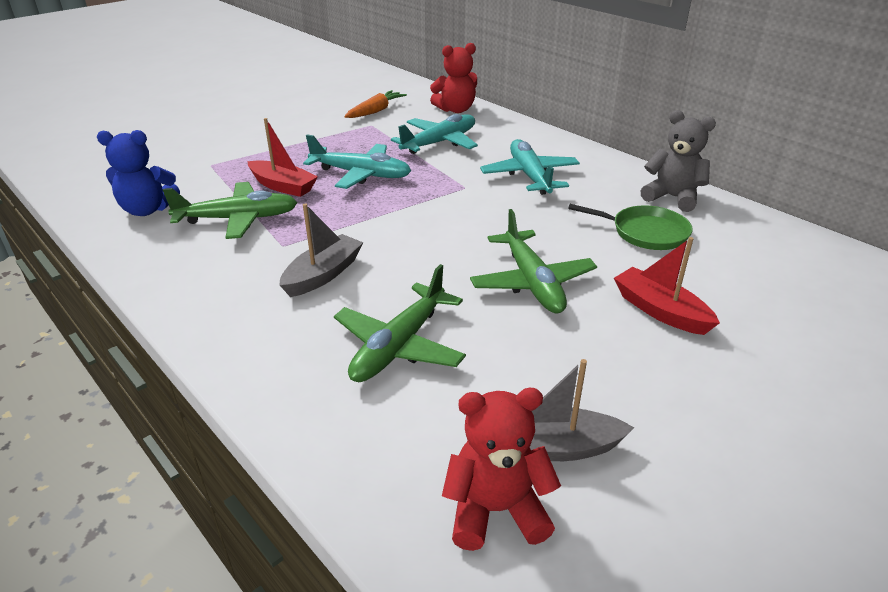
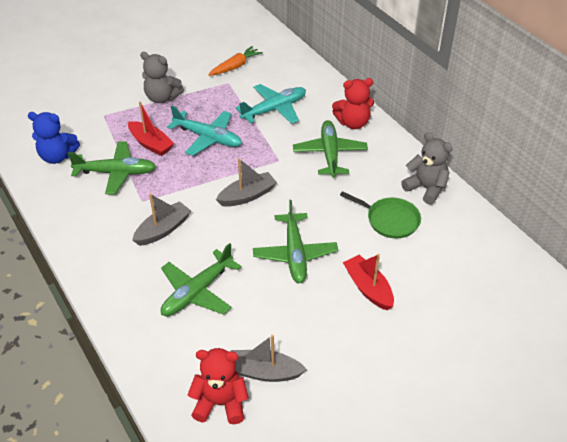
camera: 10 degrees right, 10 degrees up
(288, 143) = (162, 98): none -> grey teddy bear
(436, 226) = (247, 196): none -> grey boat
(455, 110) = (298, 71): red teddy bear -> red teddy bear (353, 123)
(530, 176) = (330, 154): turquoise plane -> green plane

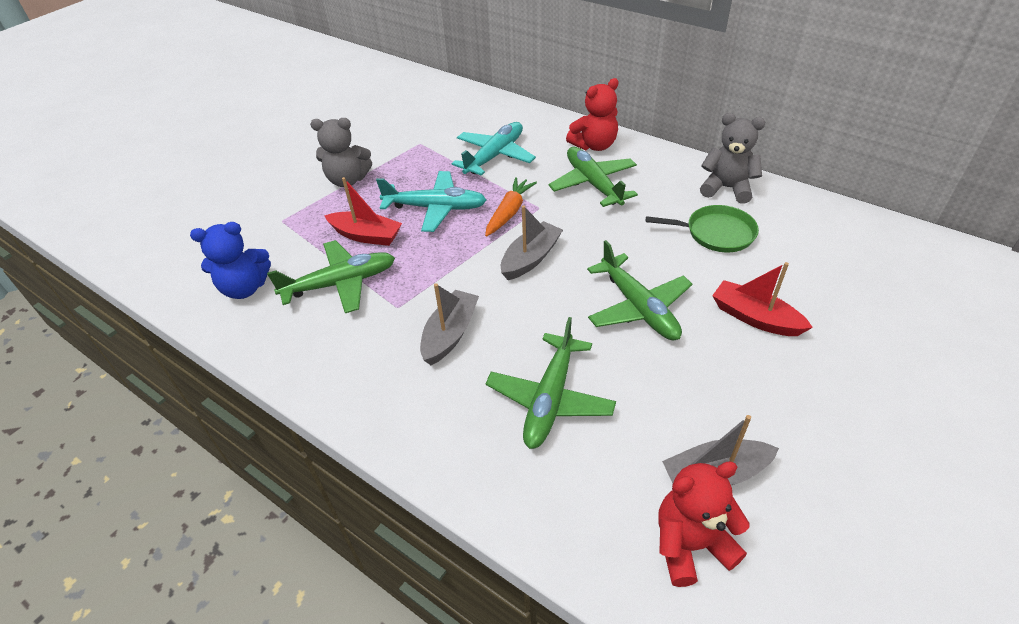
camera: 20 degrees left, 0 degrees up
(235, 66) = (417, 125): orange carrot -> orange carrot (509, 212)

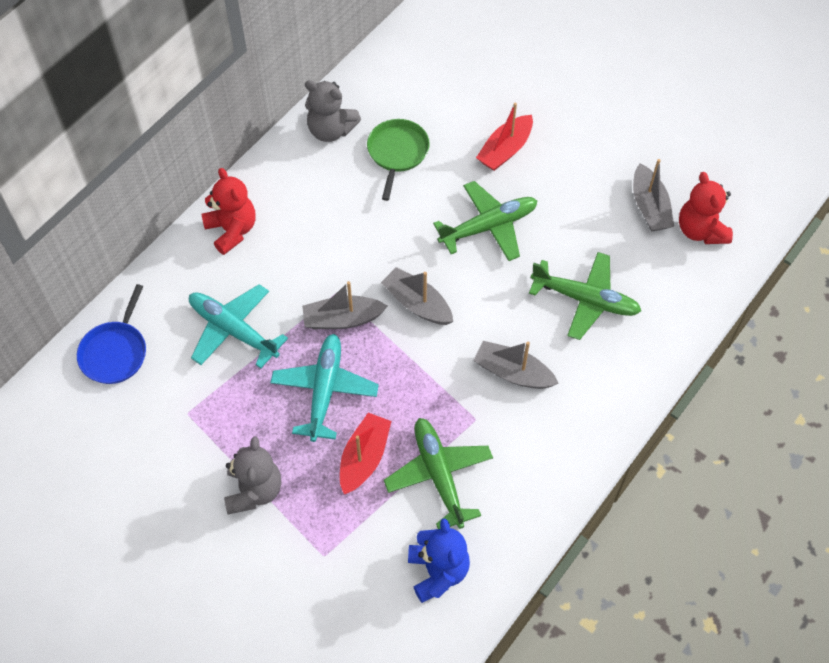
camera: 90 degrees left, 15 degrees up
(473, 108) = (115, 352): none -> blue pan
(509, 212) = (342, 319): orange carrot -> grey boat
(593, 184) = (305, 239): green plane -> none
(726, 188) = (331, 130): grey teddy bear -> grey teddy bear turned 90 degrees counterclockwise

